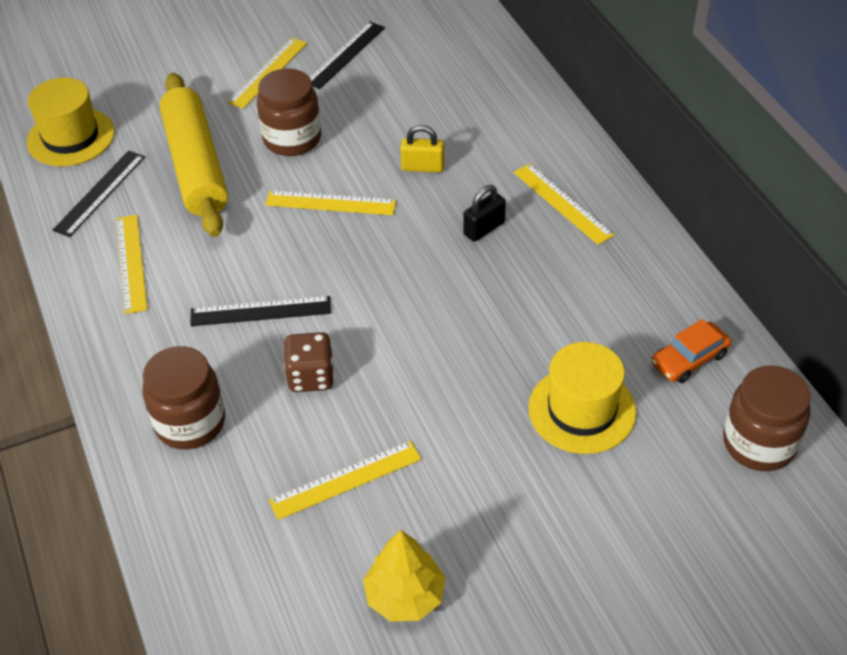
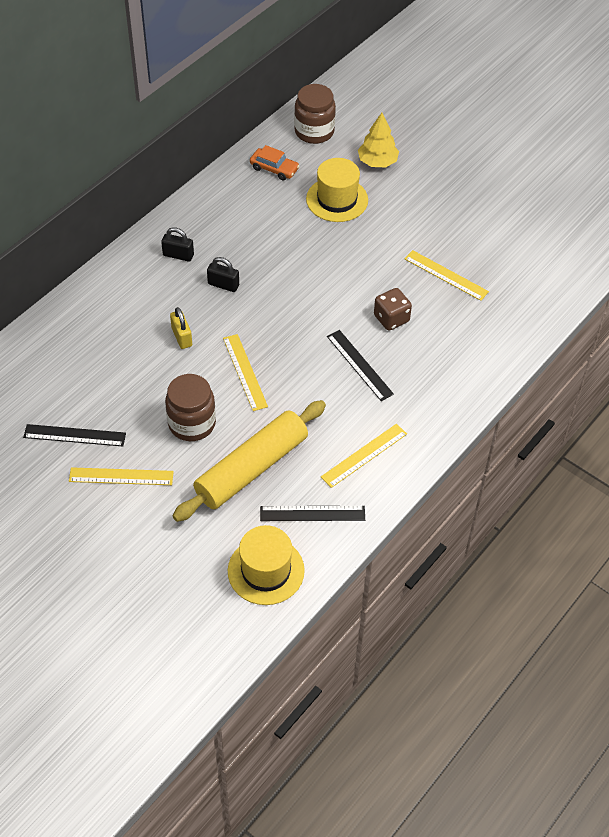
camera: 120 degrees left, 5 degrees up
(190, 423) = (459, 358): brown jar -> none
(405, 596) = (491, 228): yellow tree -> yellow tree (377, 162)
(563, 203) = (178, 255): yellow ruler -> black padlock

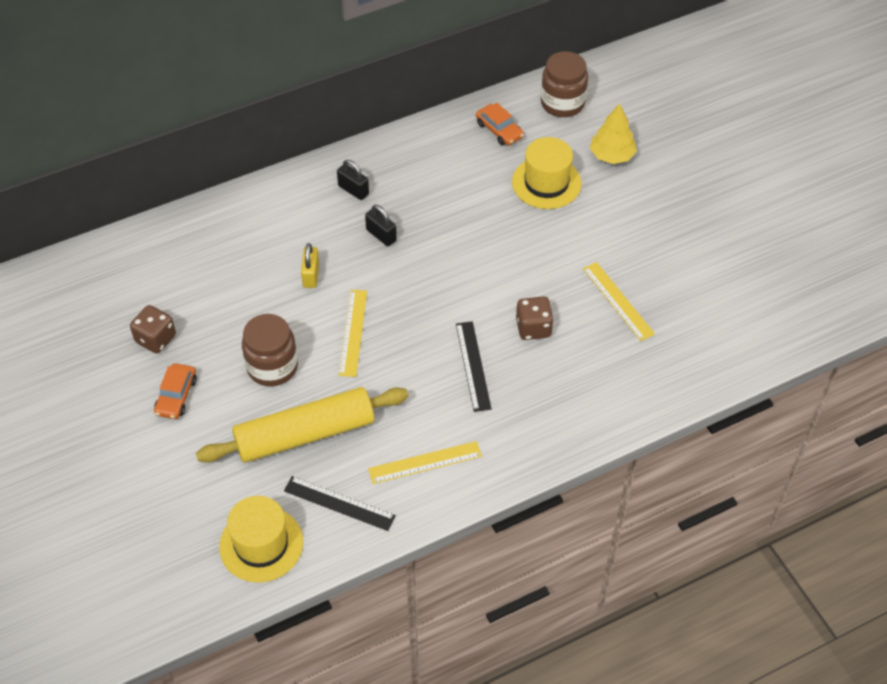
camera: 25 degrees right, 0 degrees up
(74, 435) = (156, 339): black ruler -> brown dice
(121, 476) = (176, 396): yellow ruler -> orange car

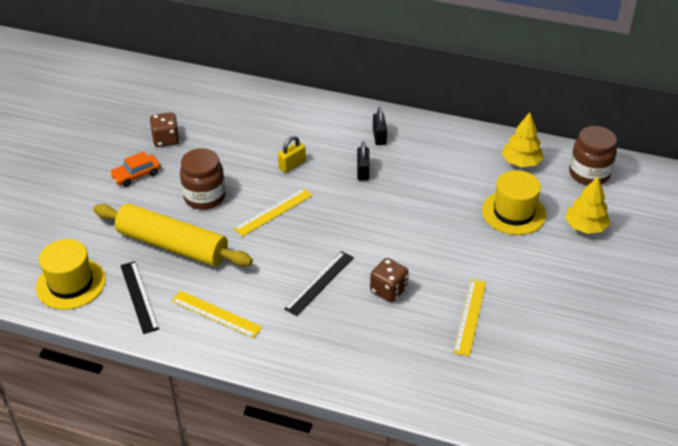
camera: 45 degrees right, 10 degrees down
(499, 130) = (521, 162): orange car -> yellow tree

